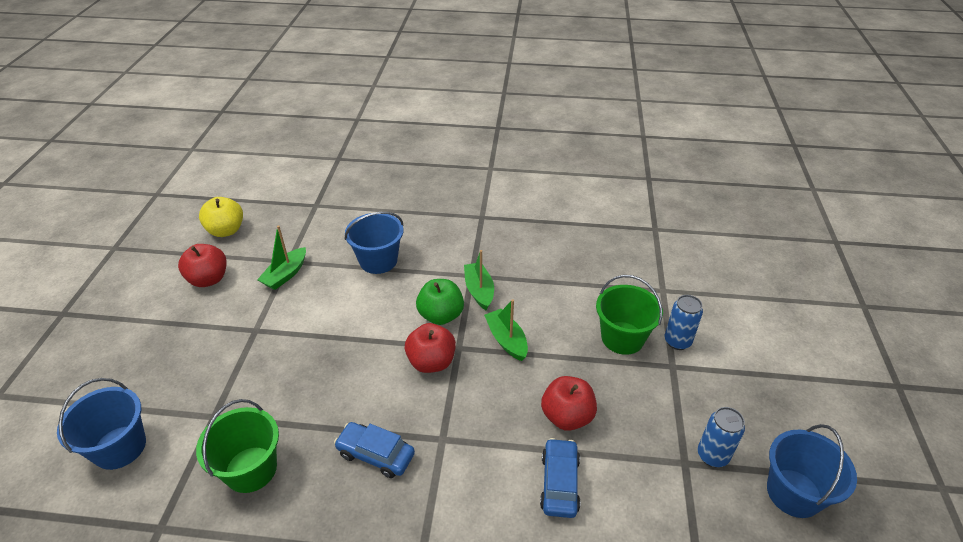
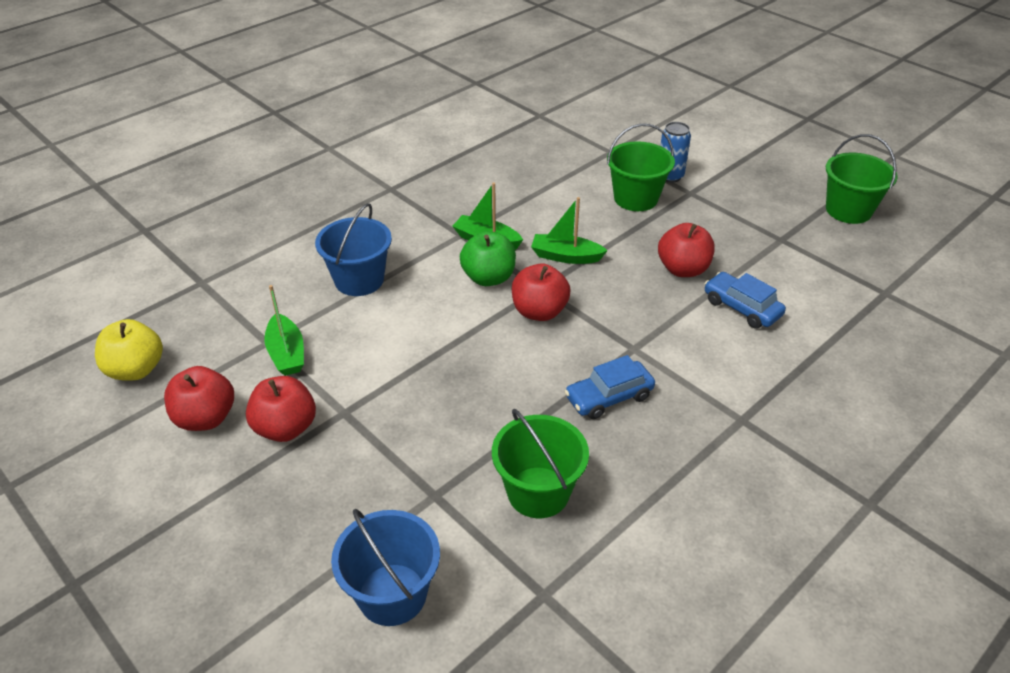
camera: 50 degrees left, 0 degrees up
(224, 314) = (285, 428): none -> red apple
(712, 455) = (787, 224): blue can -> none
(793, 493) = (848, 210): blue bucket -> green bucket

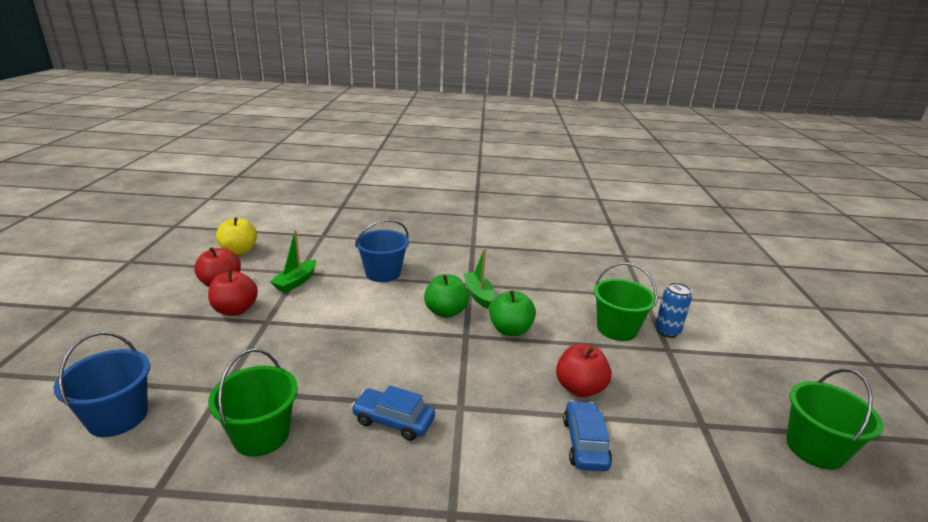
camera: 45 degrees right, 15 degrees down
(539, 312) = (441, 346): red apple -> none
(565, 256) = (510, 330): green boat -> green apple

